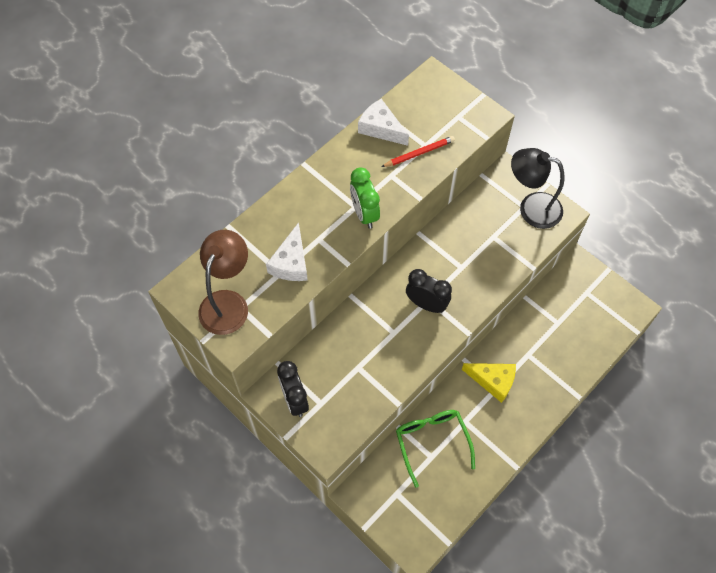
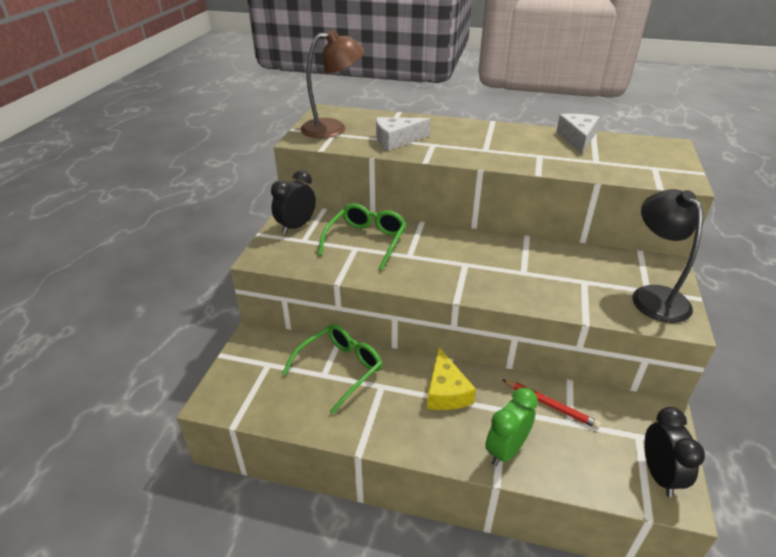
camera: 60 degrees right, 25 degrees down
(353, 354) = (366, 241): none -> green glasses
(364, 214) = (483, 155): green clock -> green clock (506, 450)
(419, 153) = (583, 161): red pencil -> red pencil (550, 405)
(426, 304) = (459, 264): black clock -> black clock (659, 475)

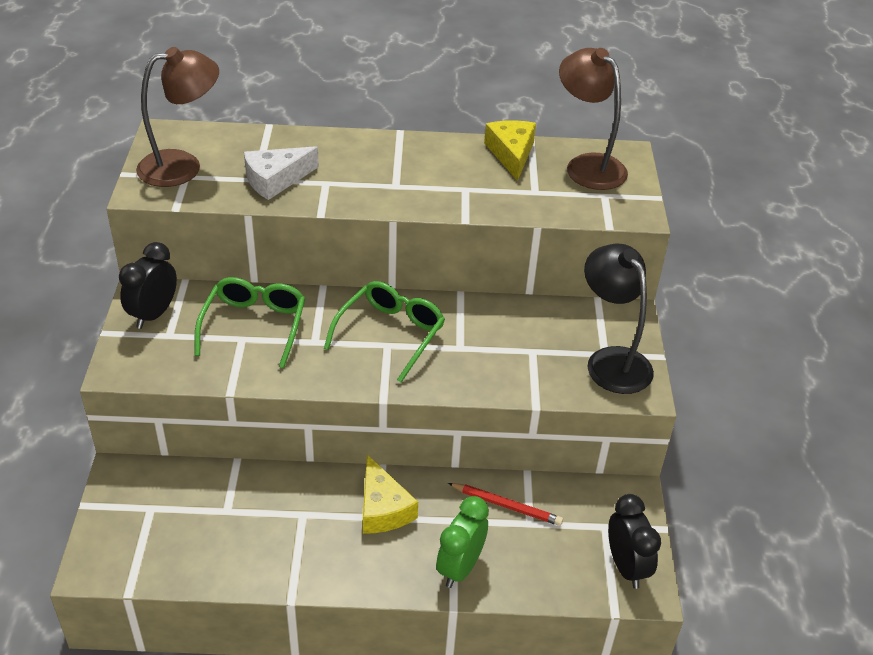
camera: 15 degrees left, 5 degrees up
(340, 369) = (246, 500): green glasses -> green glasses (390, 334)
(577, 138) = (511, 154): white cheese -> yellow cheese
(639, 149) = (587, 165): none -> brown lamp

